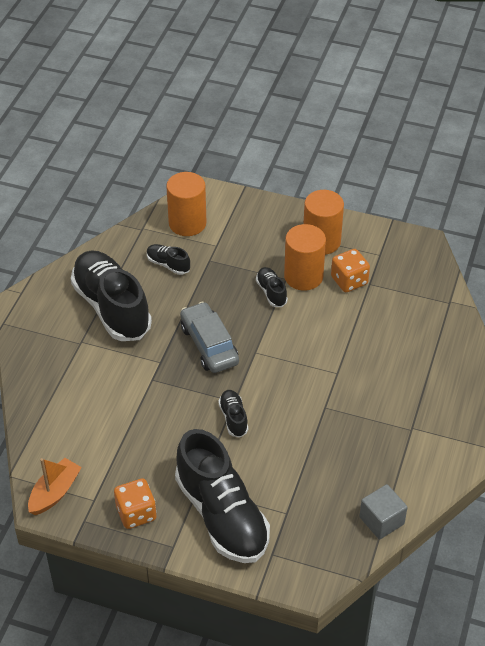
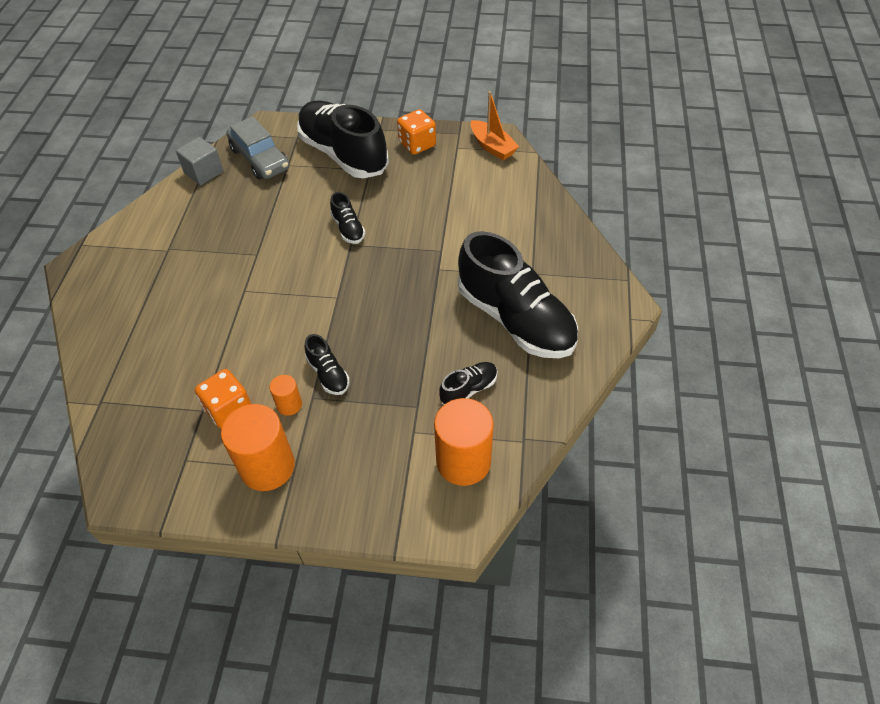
camera: 170 degrees right, 5 degrees up
(55, 492) = (492, 147): orange boat -> orange boat turned 60 degrees counterclockwise
(168, 264) = (468, 389): black shoe -> black shoe turned 60 degrees counterclockwise
(209, 345) = (390, 296): grey car -> grey car (260, 159)
(303, 276) = (289, 405): orange cylinder -> orange cylinder, size x0.49

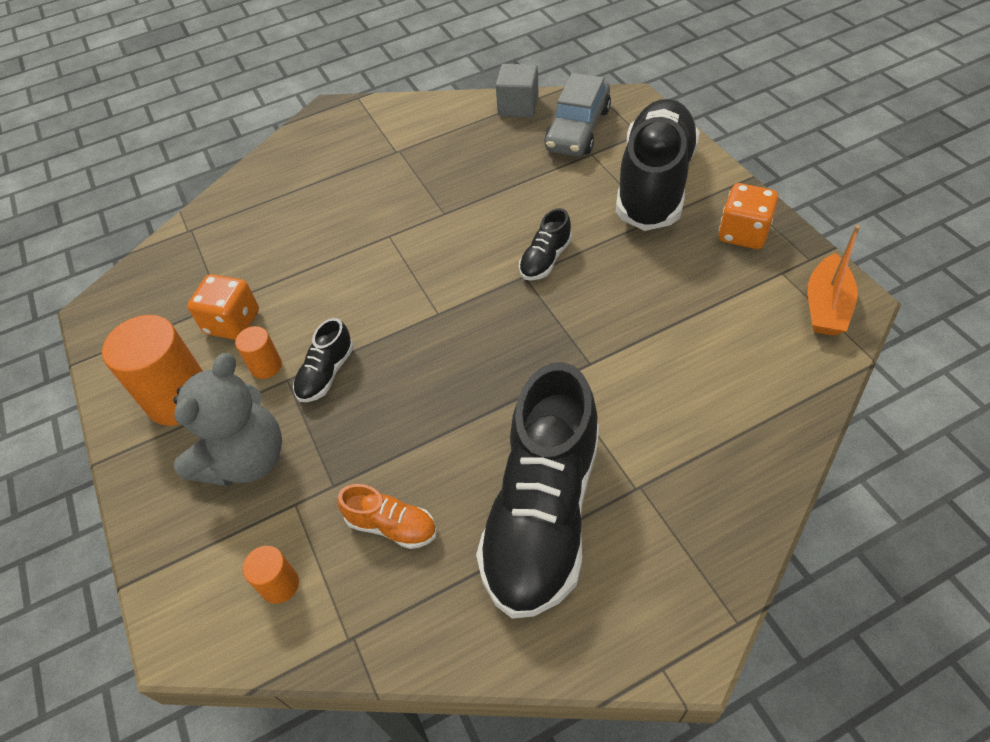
camera: 60 degrees right, 0 degrees up
(356, 445) = (246, 459): none -> grey teddy bear
(463, 461) = (280, 585): orange cylinder -> orange cylinder, size x0.49
(468, 389) = (392, 525): black shoe -> orange shoe

